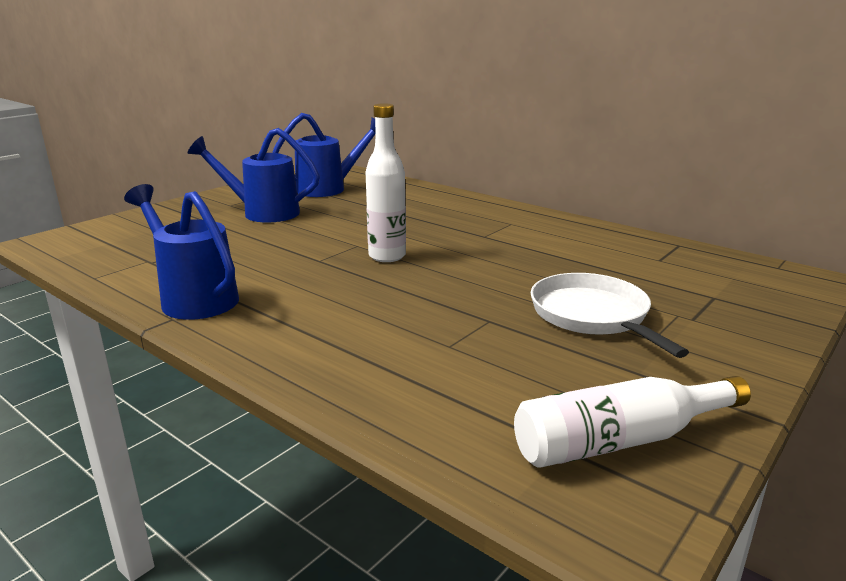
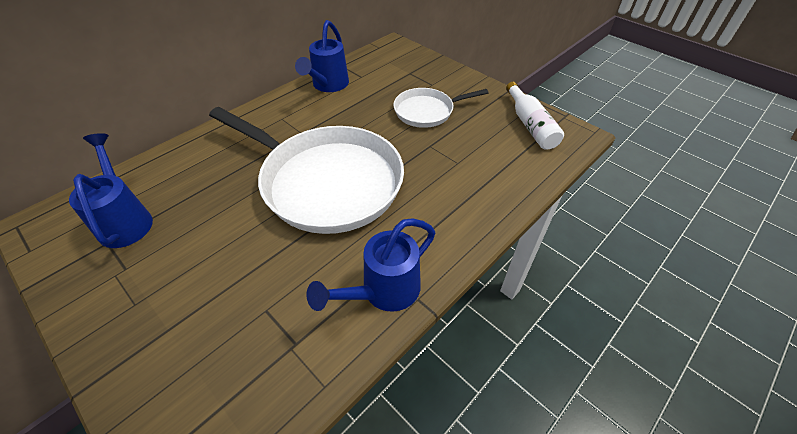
camera: 85 degrees left, 25 degrees up
(263, 213) = (182, 269): blue watering can -> blue watering can (328, 85)
(387, 256) = (327, 182): white bottle -> white pan

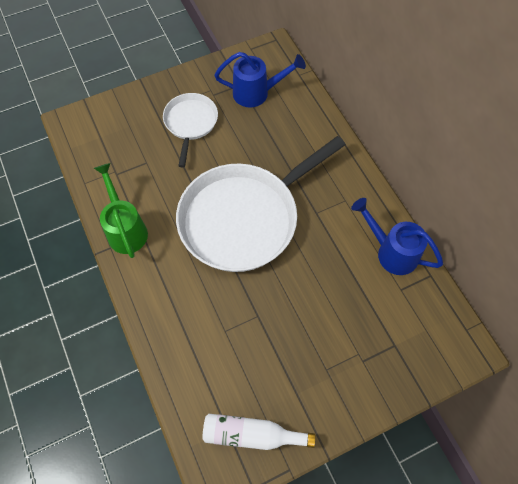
camera: 110 degrees right, 15 degrees up
(383, 291) = (125, 229): blue watering can -> green watering can
(426, 111) = (312, 334): white pan -> white pan (190, 123)

